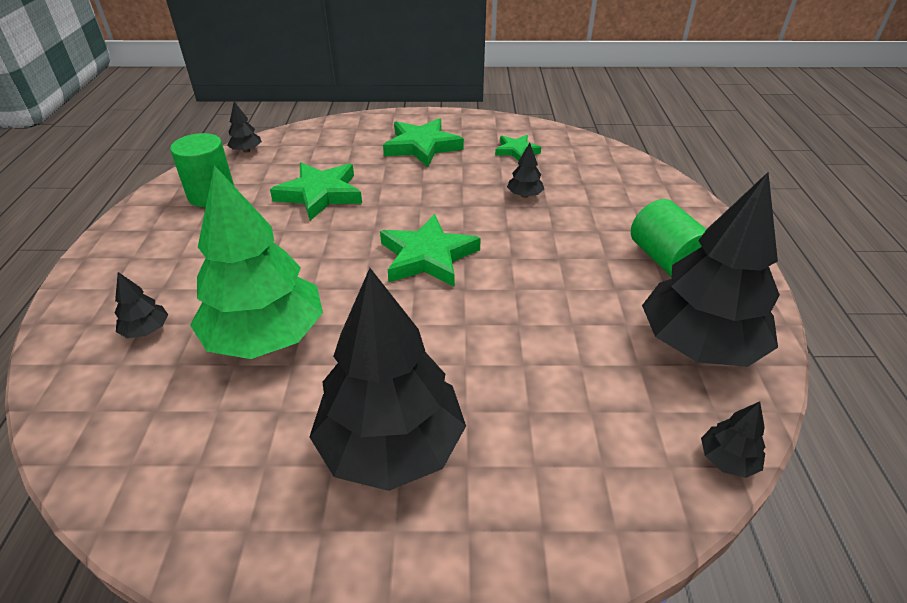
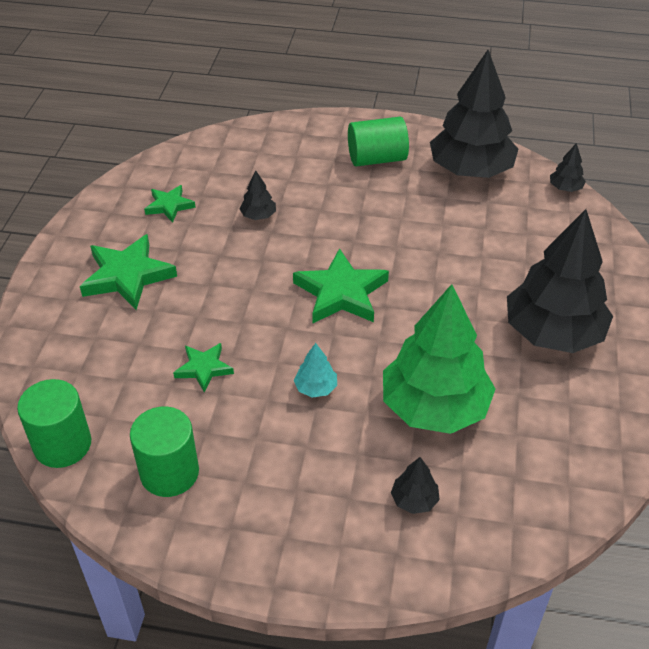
camera: 80 degrees left, 5 degrees up
(246, 150) = (62, 444): black tree -> green cylinder
(296, 254) = (316, 388): none -> turquoise tree
(320, 194) = (204, 368): green star -> green star, size x0.57

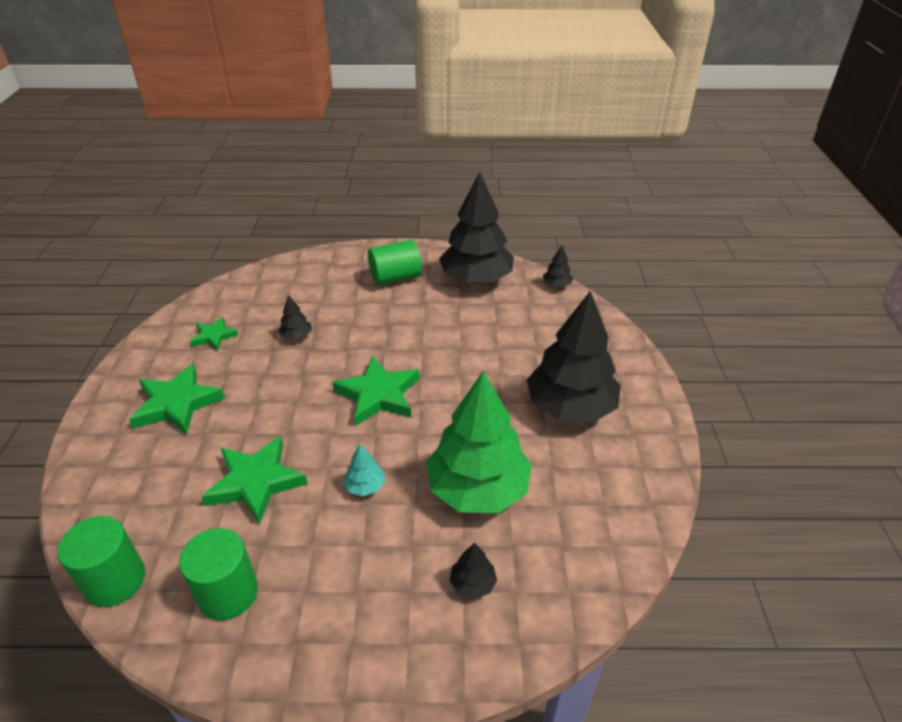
camera: 10 degrees left, 5 degrees down
(204, 368) = (256, 482): green star -> green star, size x1.75

